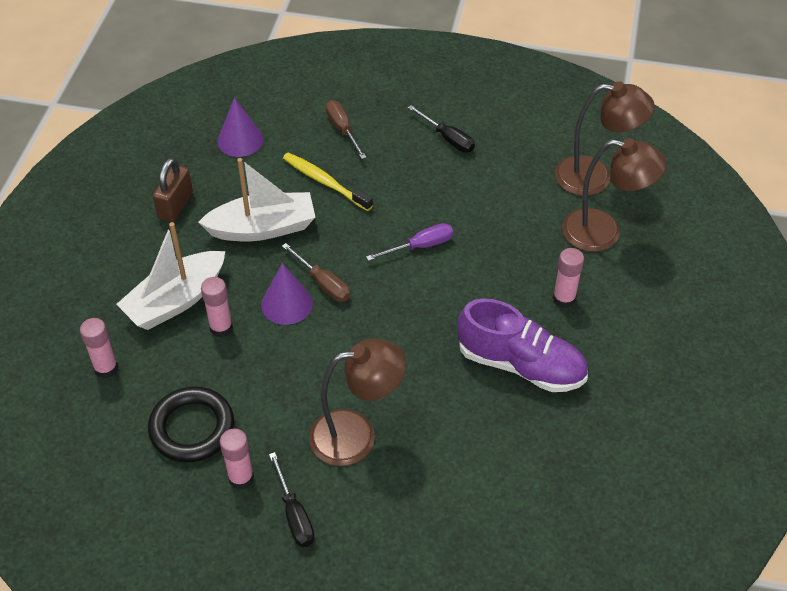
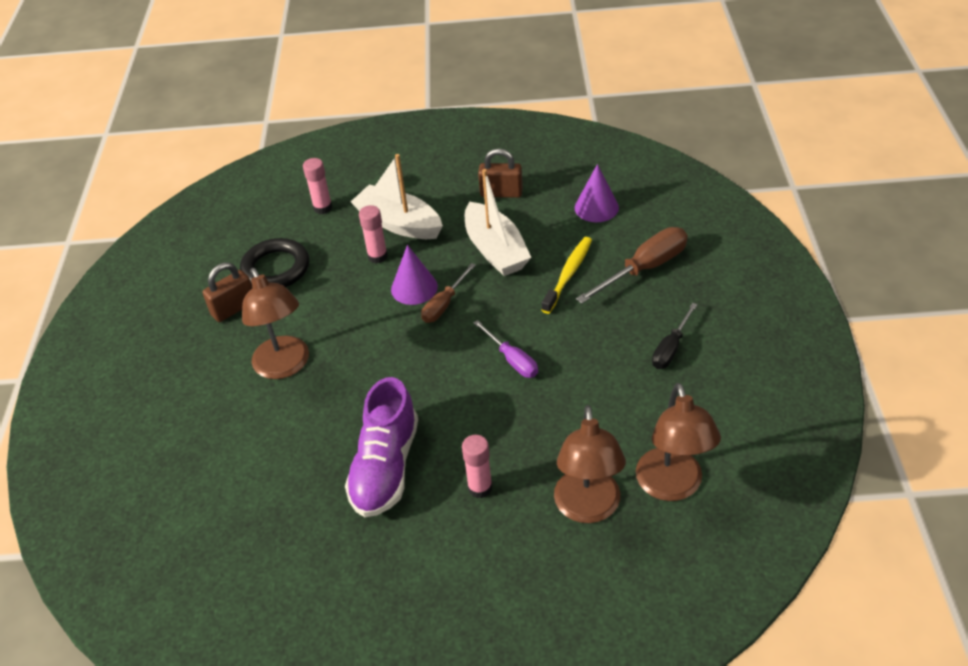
camera: 80 degrees right, 5 degrees down
(241, 478) = (233, 308): pink glue stick -> brown padlock
(294, 514) = (203, 348): black screwdriver -> none
(342, 129) = (644, 268): brown screwdriver -> brown screwdriver, size x1.61

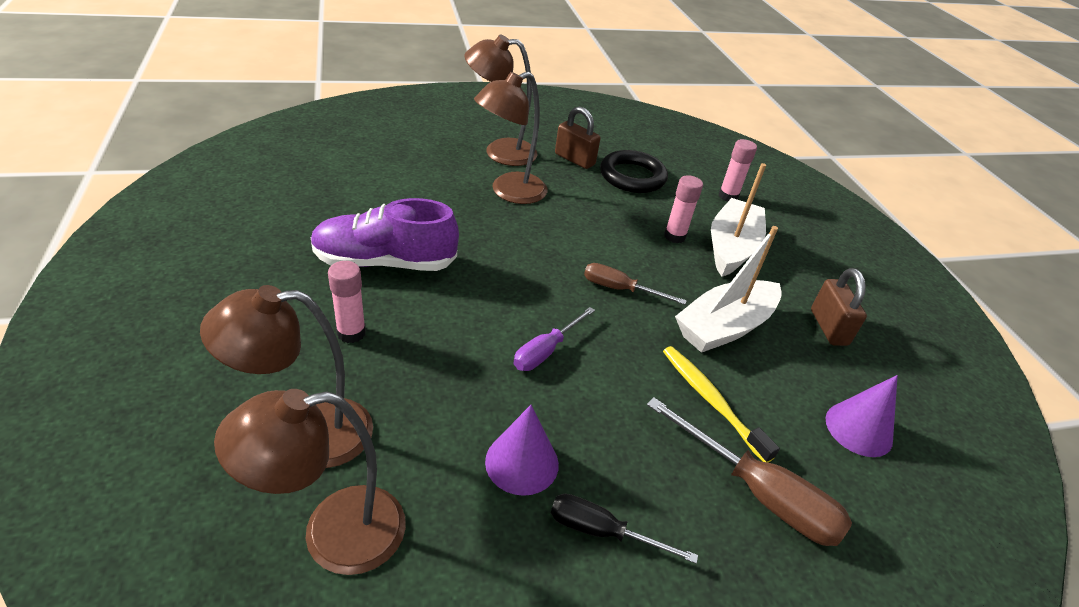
camera: 70 degrees right, 5 degrees down
(203, 369) = (500, 151): none -> brown lamp
(414, 288) = (638, 265): purple cone -> purple cone (522, 462)
(568, 274) = (711, 401): yellow toothbrush -> yellow toothbrush turned 135 degrees counterclockwise

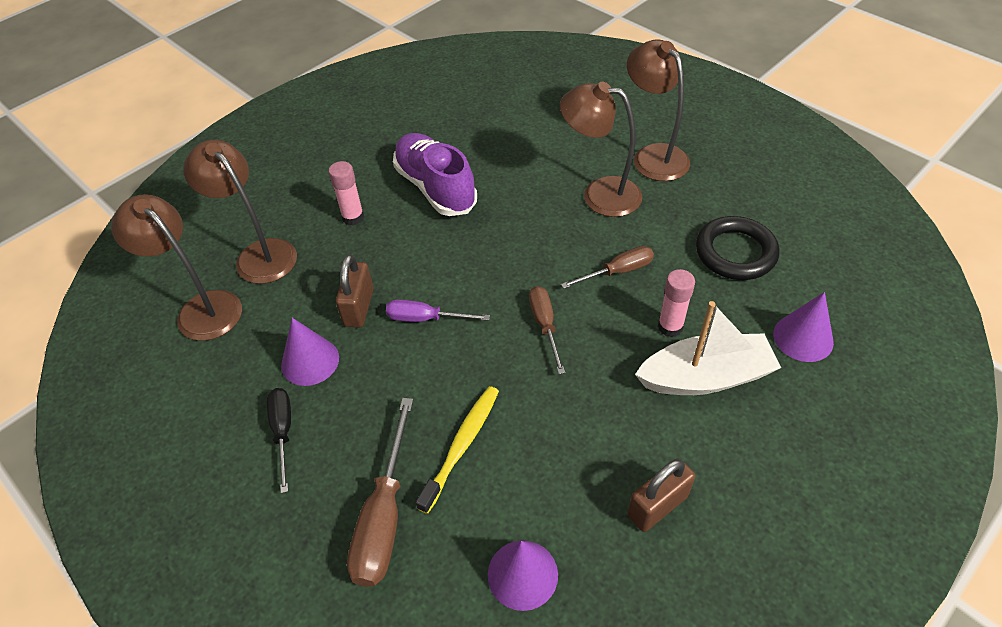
camera: 65 degrees right, 10 degrees up
(574, 159) = (708, 202): brown padlock -> brown padlock (359, 307)
(599, 228) = (618, 271): none -> brown screwdriver
(724, 327) = (568, 419): white boat -> none
(728, 196) = (803, 338): pink glue stick -> purple cone

